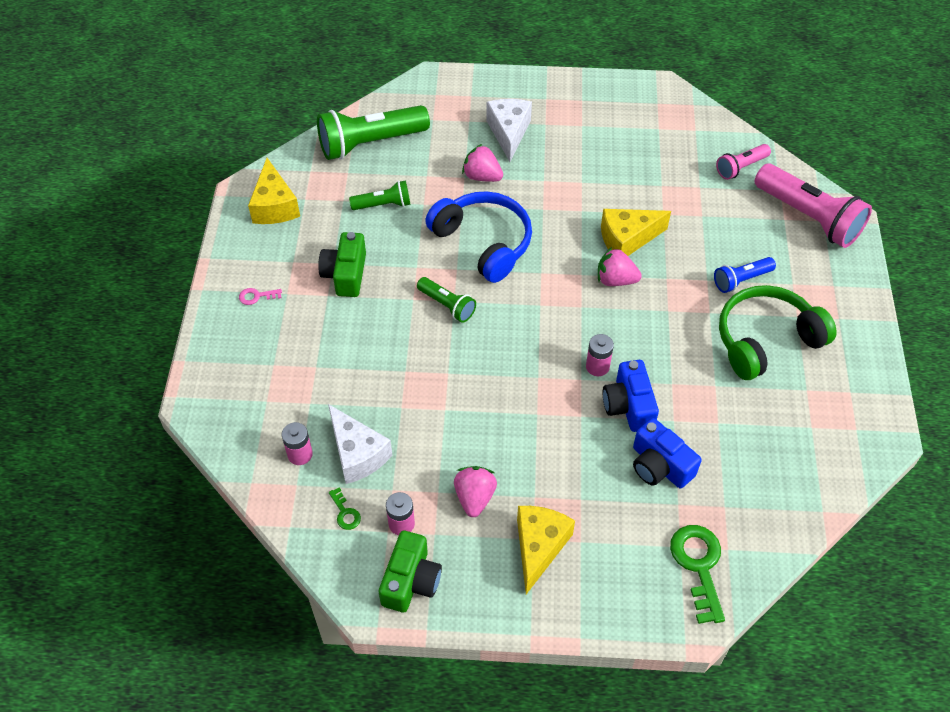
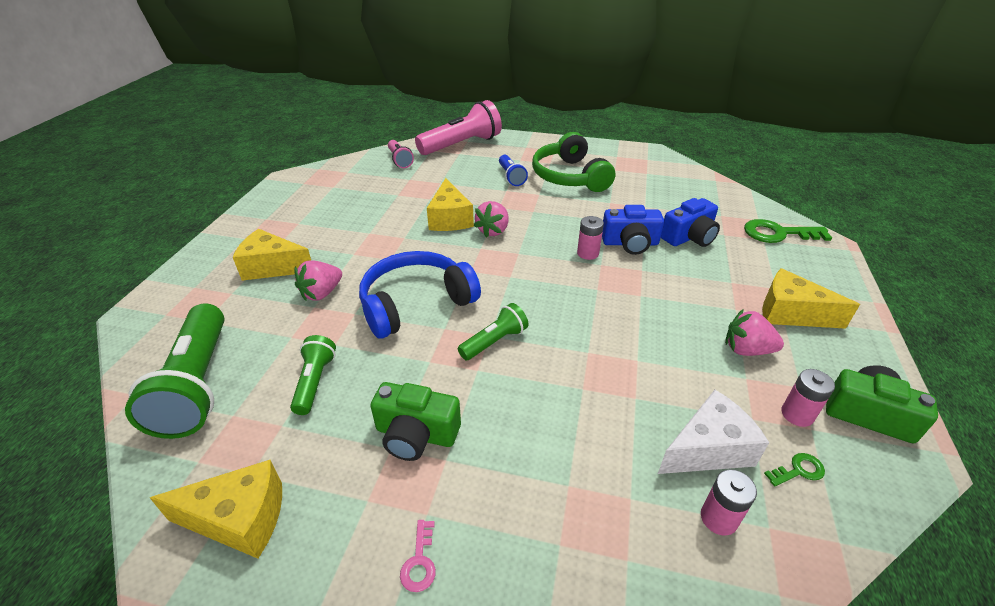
camera: 80 degrees left, 15 degrees down
(509, 133) = (272, 267): white cheese -> yellow cheese

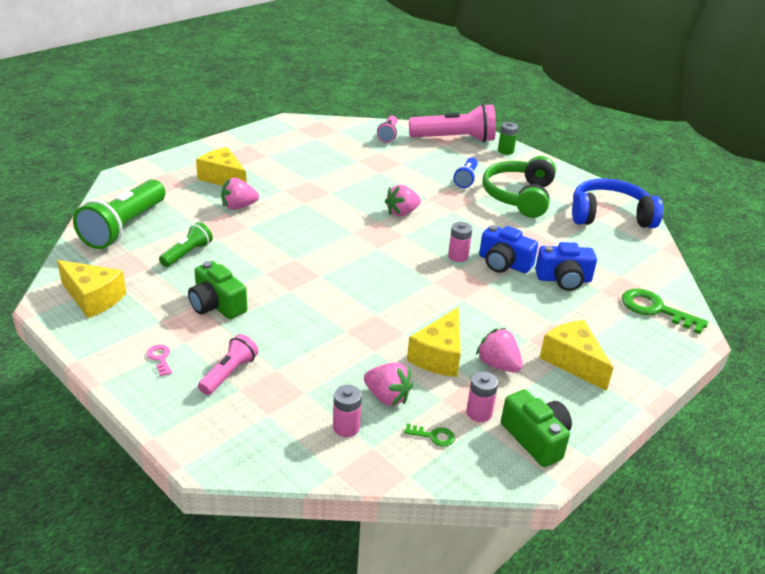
camera: 30 degrees right, 5 degrees down
(416, 303) = (292, 237): blue headphones -> blue headphones (609, 216)
(419, 561) = (160, 358): pink key -> pink key turned 120 degrees clockwise
(449, 219) = (378, 192): yellow cheese -> yellow cheese (439, 356)
(494, 341) = (319, 280): green flashlight -> none
(513, 141) = (505, 151): none -> green battery
(525, 527) = (229, 373): none -> pink flashlight
(708, 449) = (387, 397): white cheese -> pink strawberry

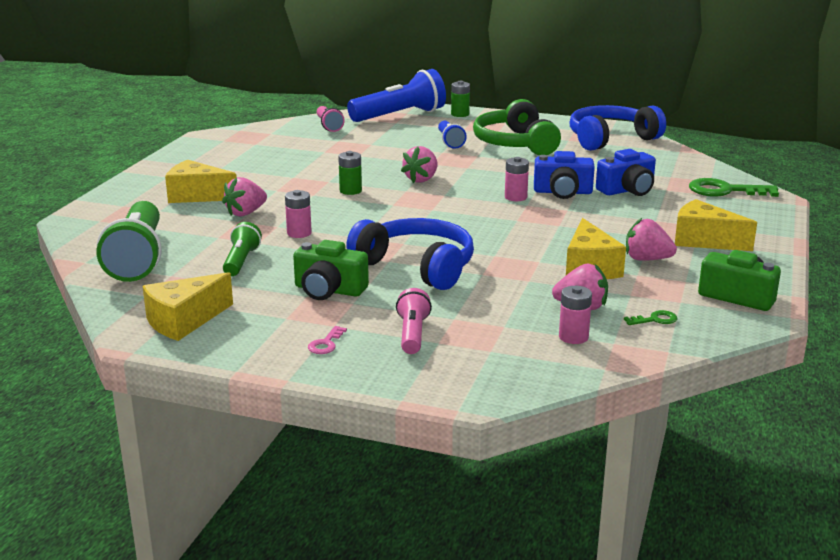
camera: 25 degrees left, 10 degrees down
(93, 298) = (184, 321): yellow cheese -> yellow cheese turned 135 degrees clockwise
(160, 358) = (326, 344): pink key -> pink key turned 105 degrees counterclockwise
(304, 304) = (417, 267): none -> blue headphones
(335, 208) = (350, 191): none -> green battery
(454, 139) = (400, 116): pink flashlight -> blue flashlight
(479, 413) = (672, 294): pink battery -> pink battery (299, 233)

